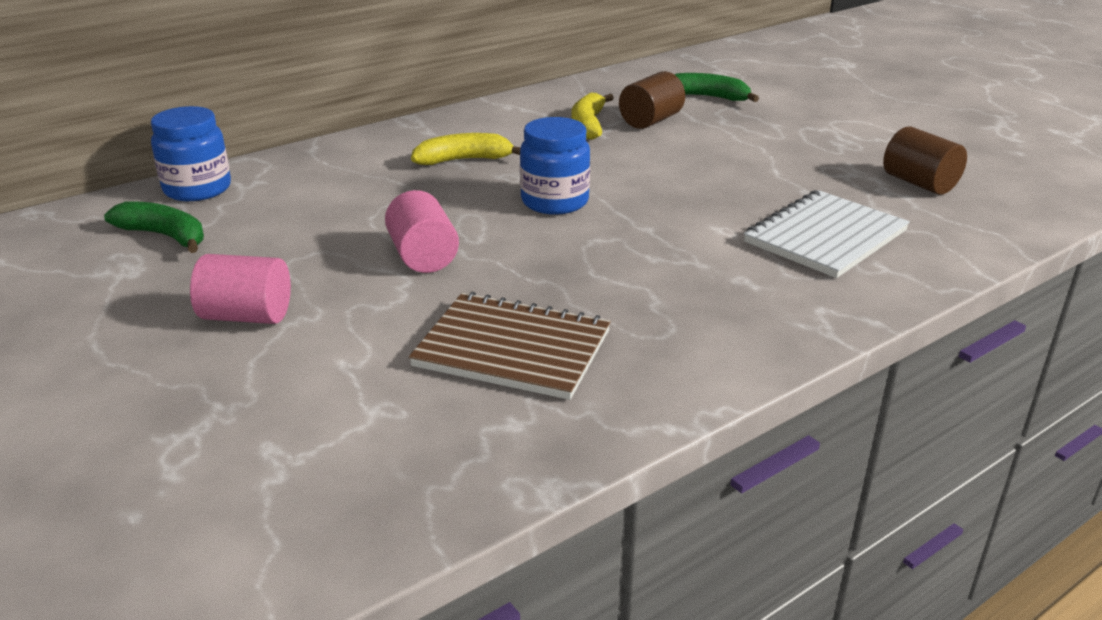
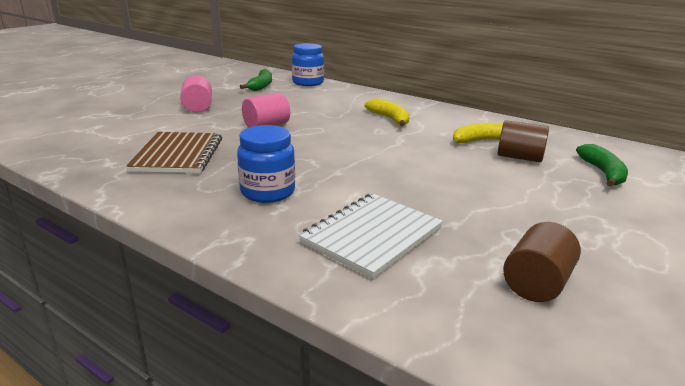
camera: 70 degrees right, 5 degrees down
(554, 202) = (354, 145): blue jar -> blue jar (267, 192)
(825, 237) = (372, 235): white notebook -> white notebook turned 75 degrees counterclockwise

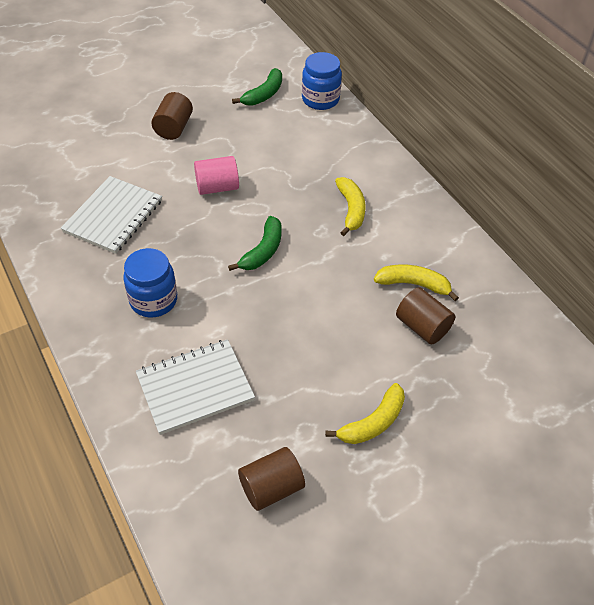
camera: 25 degrees right, 25 degrees up
(178, 155) = (113, 216): brown notebook -> white notebook
(197, 107) = (173, 128): pink cylinder -> brown cylinder
(560, 214) = (372, 422): none -> yellow banana
(602, 173) = (482, 382): green banana -> green banana (262, 251)

